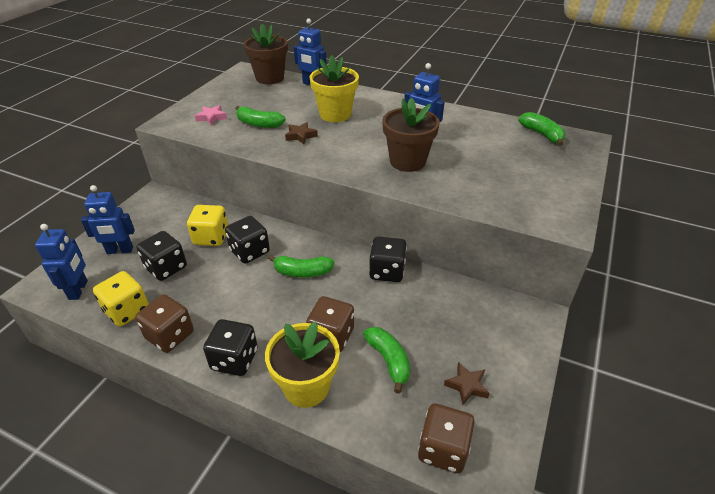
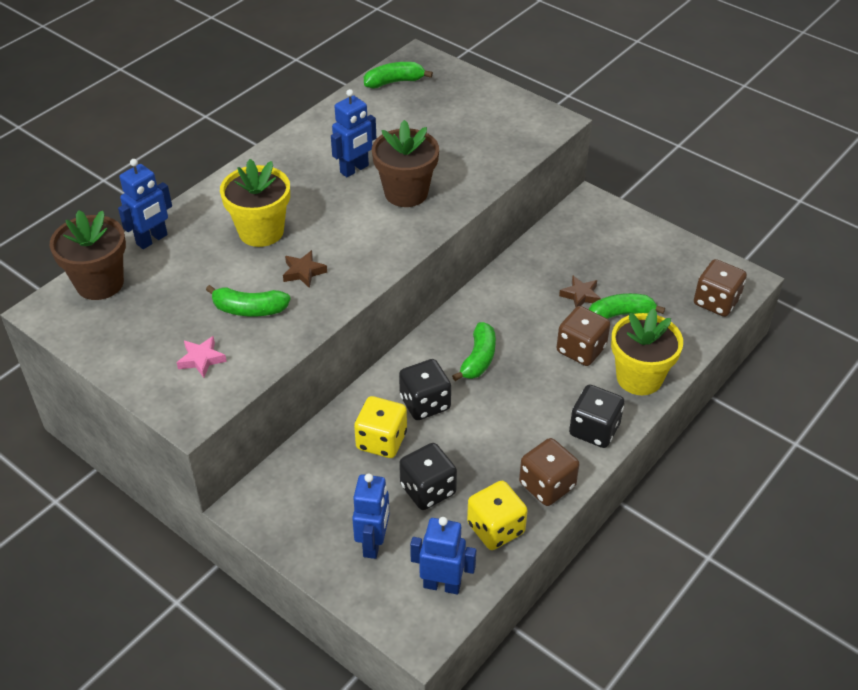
camera: 75 degrees left, 5 degrees up
(259, 124) = (249, 309): green banana -> green banana turned 60 degrees clockwise
(387, 271) = (500, 289): black dice -> none
(466, 385) = (658, 271): brown star -> brown star (580, 295)

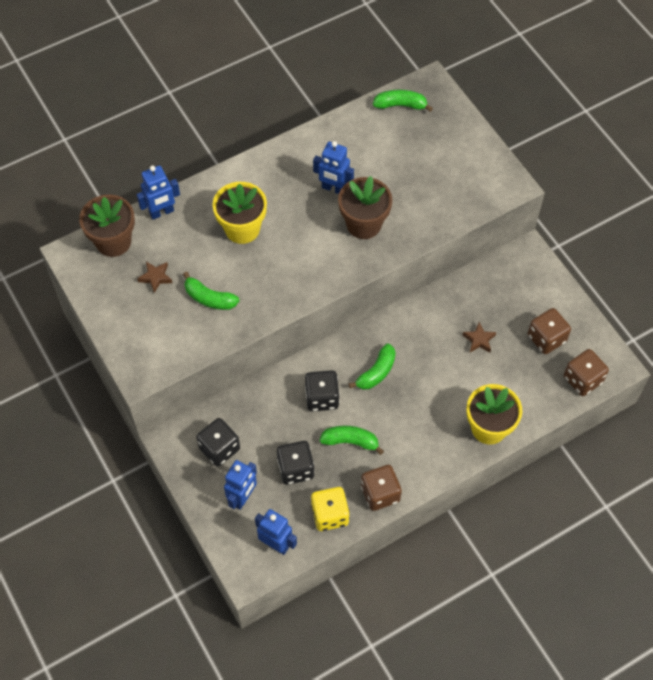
camera: 20 degrees right, 15 degrees up
(201, 359) = (162, 331): pink star -> none
(303, 272) = (259, 276): brown star -> brown star (155, 277)
(354, 169) = (333, 188): blue robot -> blue robot turned 45 degrees clockwise
(381, 440) = (279, 418): yellow dice -> none
(581, 350) = (456, 389): brown dice -> brown dice (546, 338)
(594, 430) = (434, 460): black dice -> black dice (219, 448)
(620, 314) = (502, 367): green banana -> green banana (350, 441)

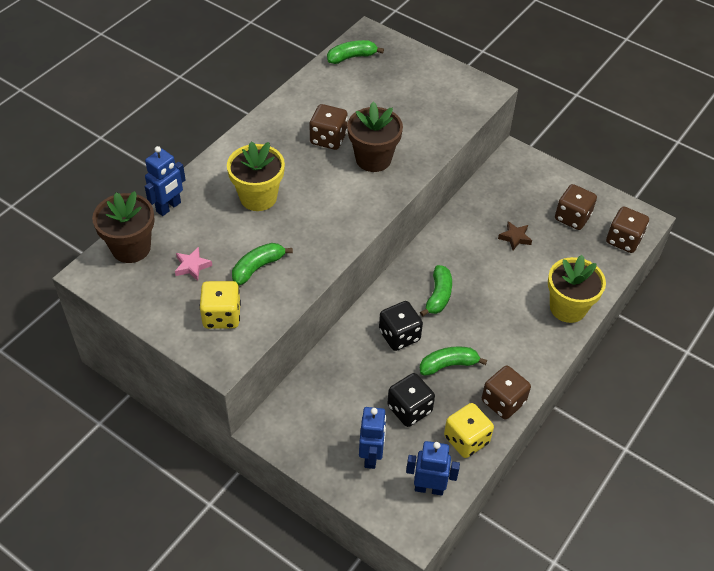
camera: 25 degrees left, 10 degrees down
(155, 277) = (192, 266): brown star -> pink star
(158, 333) = (222, 316): none -> yellow dice
(209, 298) = (258, 267): green banana -> green banana turned 135 degrees clockwise
(219, 448) = (323, 418): black dice -> none
(333, 188) = (328, 139): blue robot -> brown dice

